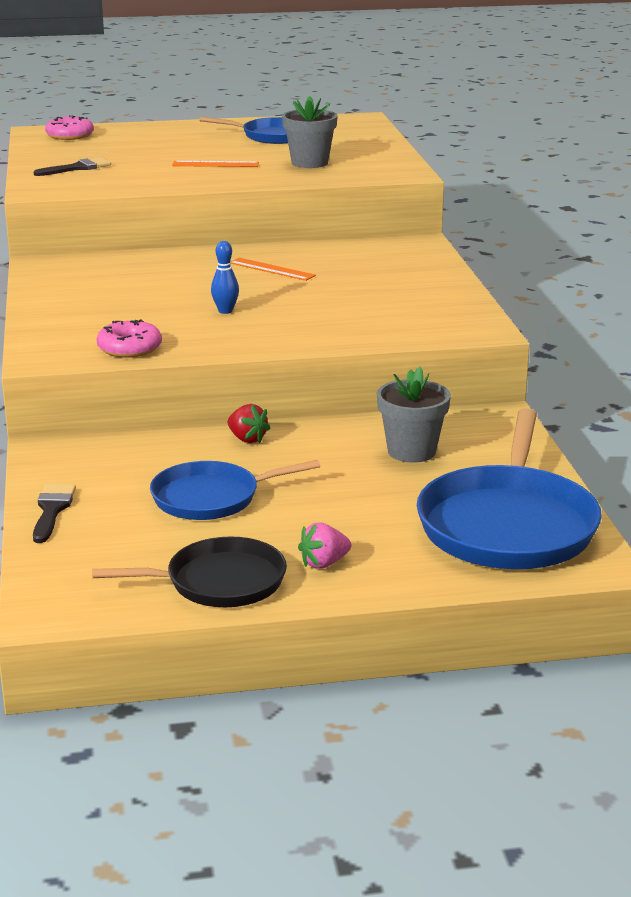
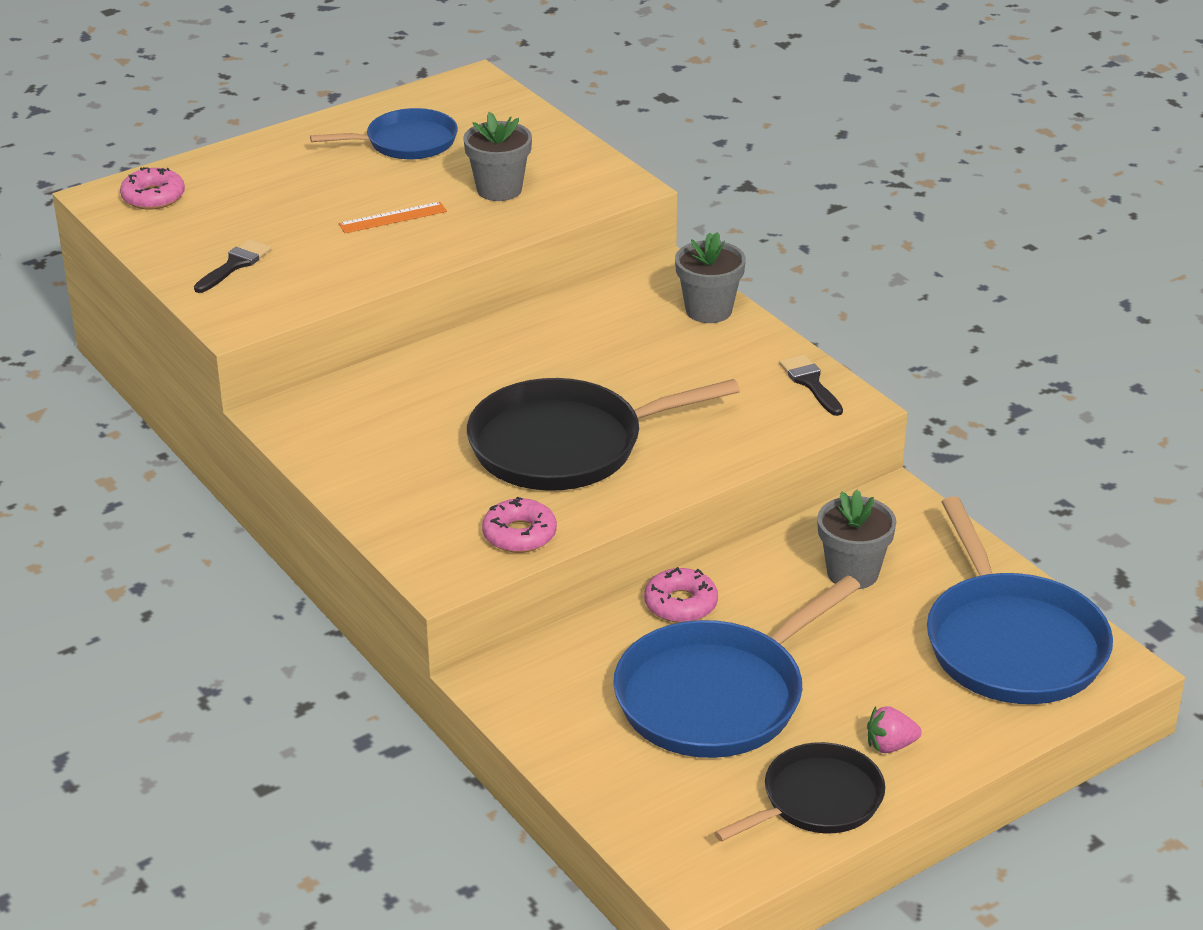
camera: 25 degrees left, 10 degrees up
(52, 510) = (576, 763): black brush -> black brush (810, 383)
(211, 498) = (716, 696): blue pan -> blue pan, size x1.64
(225, 311) = (564, 445): blue bowling pin -> black pan
(247, 439) = (680, 604): red strawberry -> pink donut
(271, 269) = (550, 360): orange ruler -> none
(324, 563) = (890, 746): pink strawberry -> pink strawberry turned 45 degrees clockwise
(426, 265) = (708, 310): none -> grey flower pot

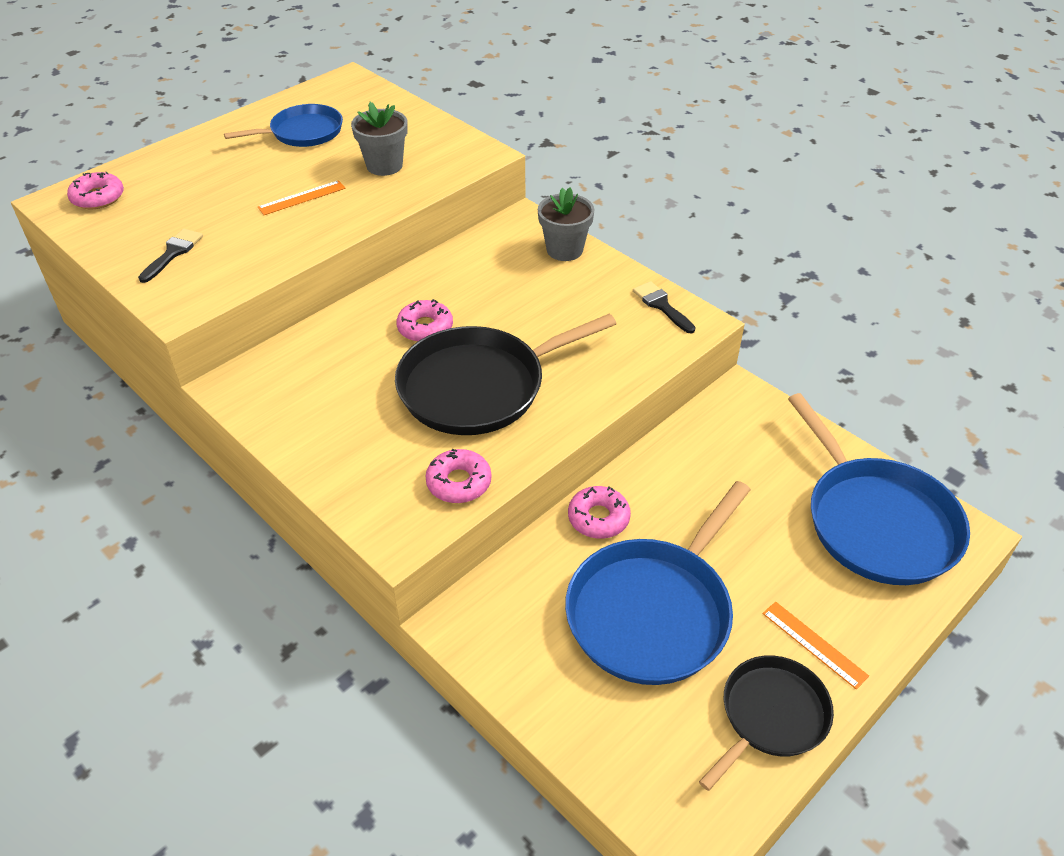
camera: 10 degrees left, 10 degrees up
(516, 379) = (425, 328): none -> pink donut
(852, 573) = (728, 468): grey flower pot -> none
(890, 746) = (814, 644): pink strawberry -> orange ruler

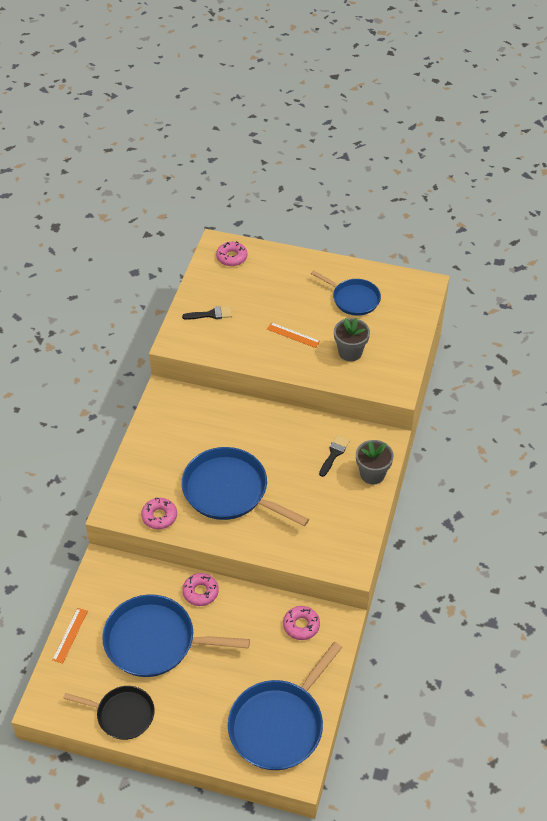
camera: 60 degrees right, 5 degrees up
(425, 328) = (258, 445): pink donut -> pink donut (301, 625)
(478, 387) = (229, 491): black pan -> blue pan
(661, 305) = (354, 543): black brush -> black brush (334, 453)
(814, 644) = (175, 720): orange ruler -> orange ruler (70, 635)

